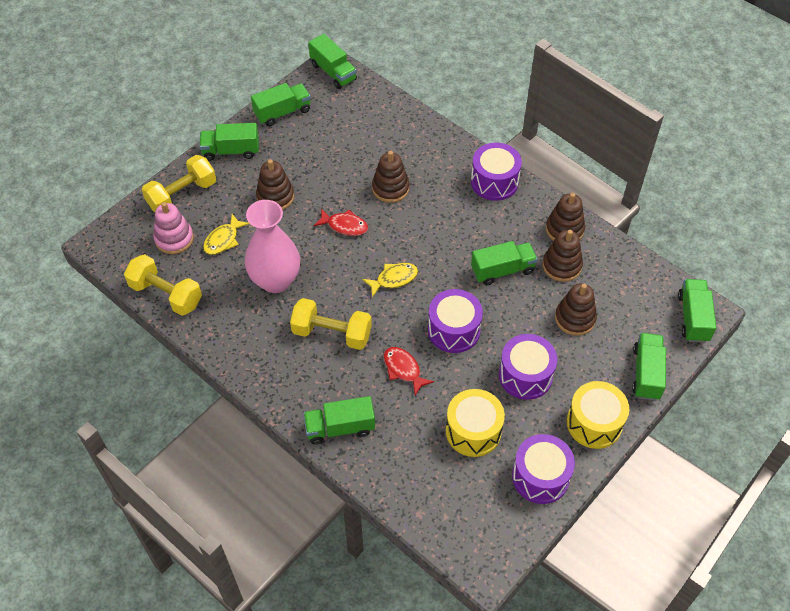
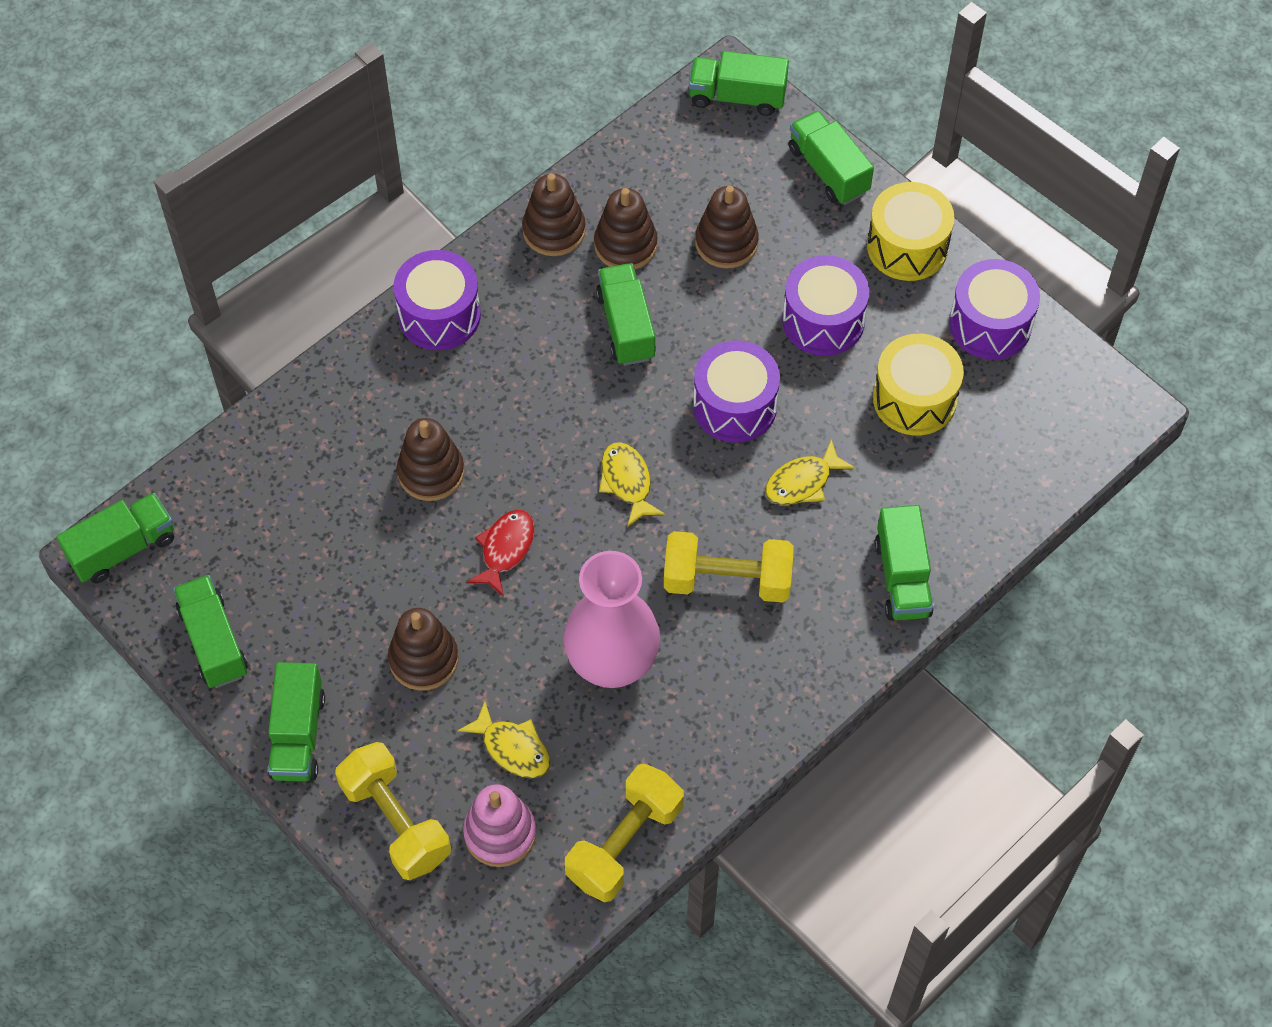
camera: 85 degrees left, 5 degrees up
(332, 333) = (727, 580): yellow dumbbell -> yellow dumbbell turned 75 degrees clockwise
(403, 369) = (802, 482): red fish -> yellow fish
(646, 373) = (828, 170): green truck -> green truck turned 45 degrees clockwise

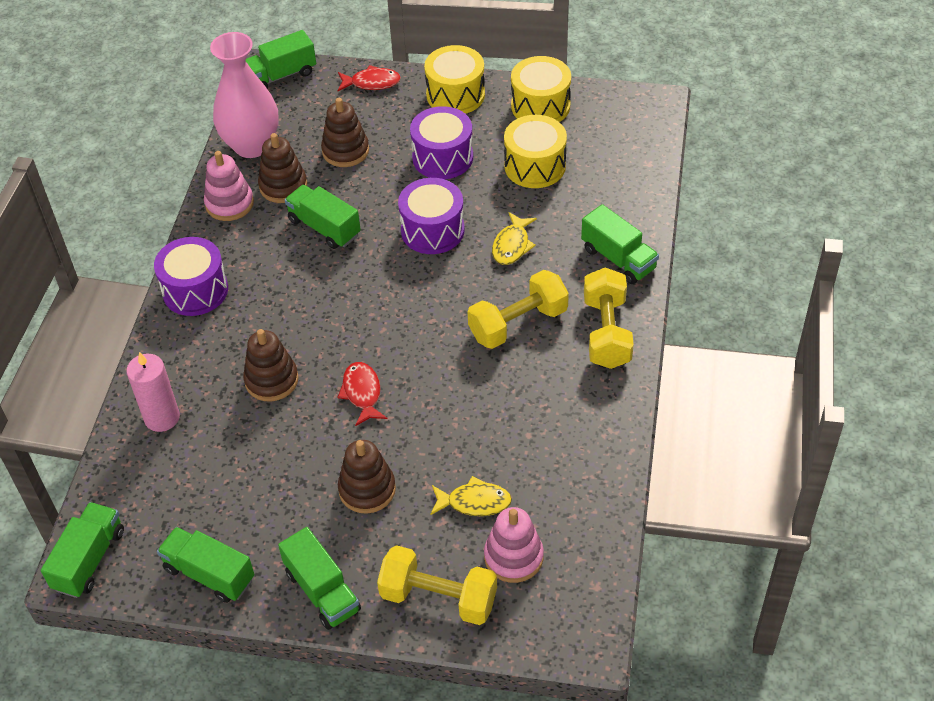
camera: 35 degrees left, 10 degrees down
(298, 441) = (162, 417): none -> pink candle
(554, 231) = (229, 204): brown stacking toy -> pink stacking toy
(612, 663) = (491, 413): pink vase -> pink vase (252, 145)
(625, 843) = (597, 508): yellow dumbbell -> yellow dumbbell (607, 332)
(627, 482) = (405, 309): yellow fish -> none
(828, 170) = (372, 83): green truck -> red fish
(990, 324) = (540, 106): purple drum -> yellow drum

